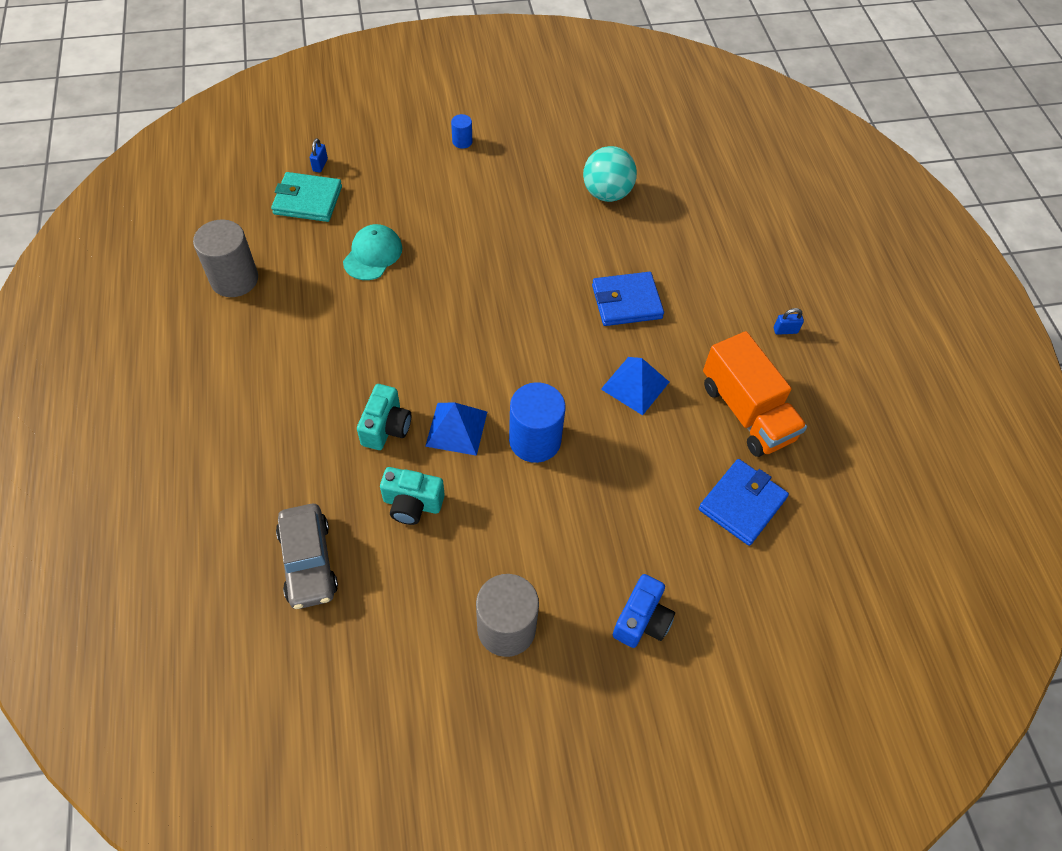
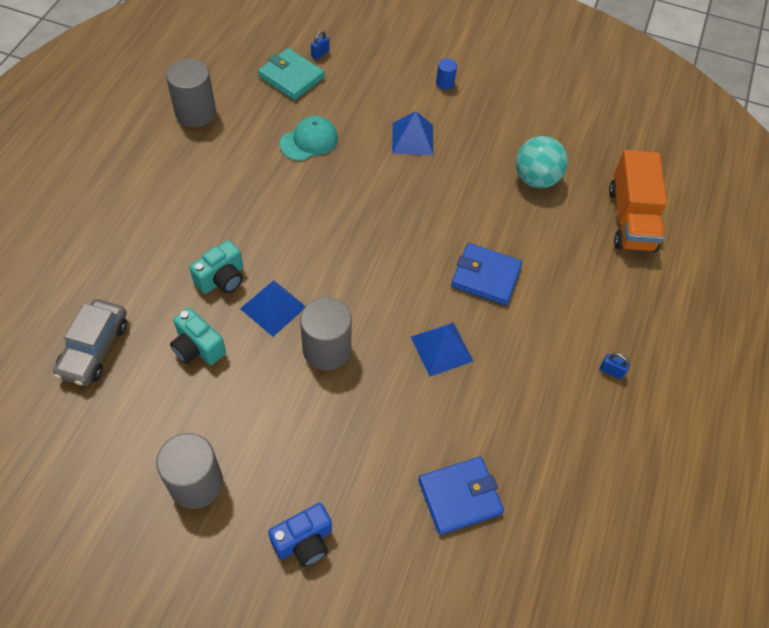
camera: 30 degrees right, 0 degrees up
(470, 207) = (412, 139): none -> blue pyramid
(535, 440) = (326, 349): blue cylinder -> grey cylinder
(746, 412) = (522, 422): orange truck -> orange truck (630, 218)

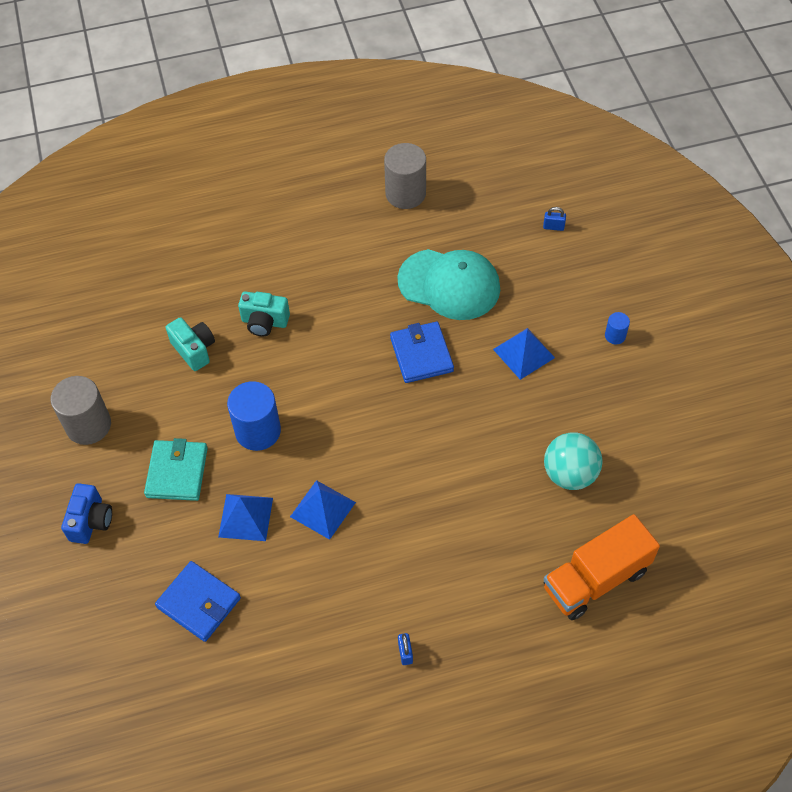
camera: 60 degrees right, 0 degrees up
(94, 349) = (145, 291): grey car -> none
(198, 347) = (194, 350): turquoise camera -> turquoise camera turned 135 degrees clockwise
(273, 307) = (266, 371): blue pyramid -> blue pyramid (246, 517)
(291, 77) = (506, 226): turquoise wallet -> turquoise wallet (177, 472)
(304, 541) = (91, 521): blue camera -> blue camera turned 105 degrees counterclockwise
(309, 141) = (449, 284): turquoise cap -> turquoise cap, size x1.66
(326, 349) = (258, 431): grey cylinder -> blue cylinder
(486, 276) = (423, 498): blue wallet -> blue wallet (421, 354)

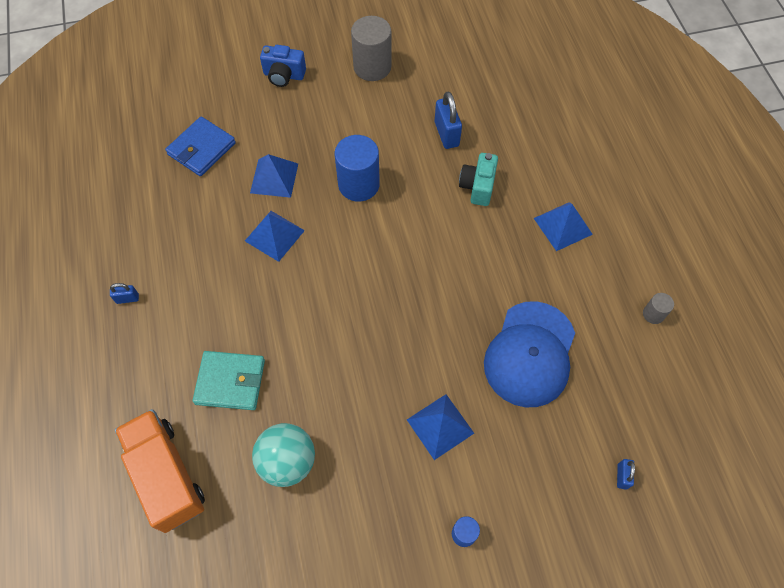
camera: 90 degrees right, 5 degrees up
(177, 472) = (322, 128): turquoise wallet -> turquoise wallet (230, 382)
(194, 350) = (446, 134): turquoise camera -> blue padlock
(313, 253) = (563, 226): none -> blue pyramid
(405, 194) = (653, 314): grey cylinder -> grey cylinder, size x0.48
(421, 354) = (439, 323): blue wallet -> none
(449, 284) = (530, 354): turquoise cap -> blue cap

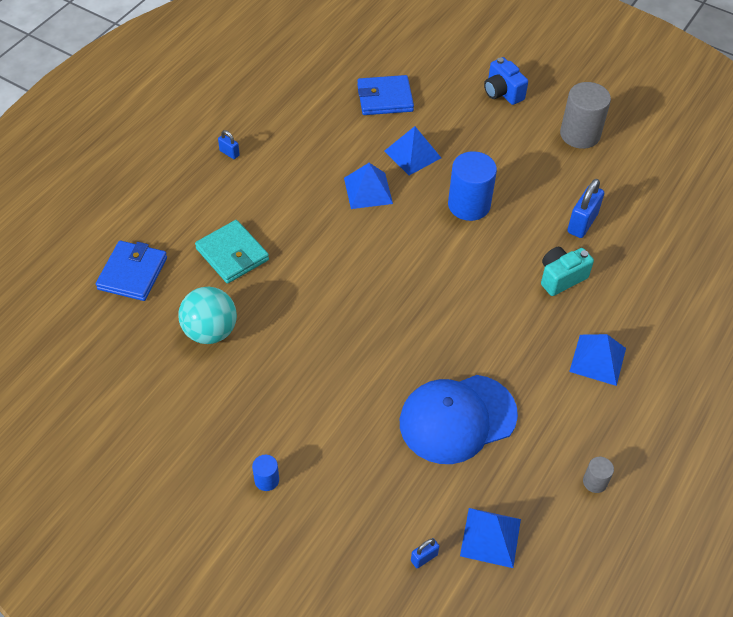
camera: 45 degrees right, 10 degrees down
(166, 475) = (133, 273): orange truck -> blue wallet
(440, 426) = (333, 403): blue pyramid -> blue pyramid (490, 537)

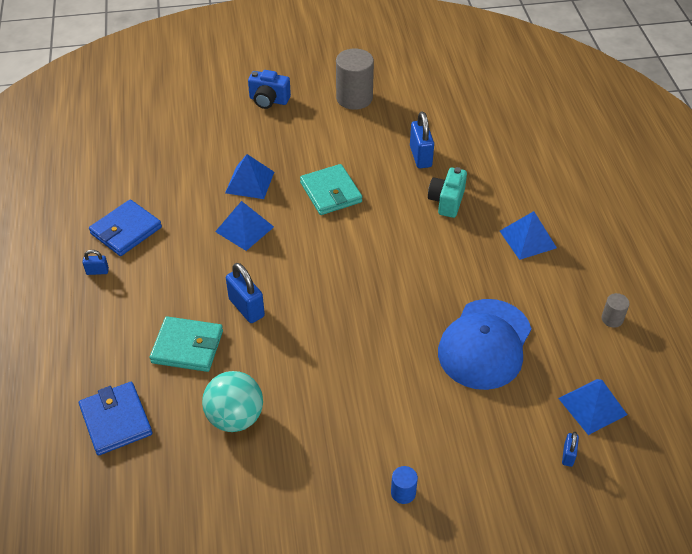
camera: 40 degrees left, 5 degrees down
(304, 254) = (246, 308): none -> blue padlock
(385, 98) = (183, 154): blue wallet -> blue wallet (126, 230)
(469, 205) = (330, 192): blue cylinder -> turquoise wallet

